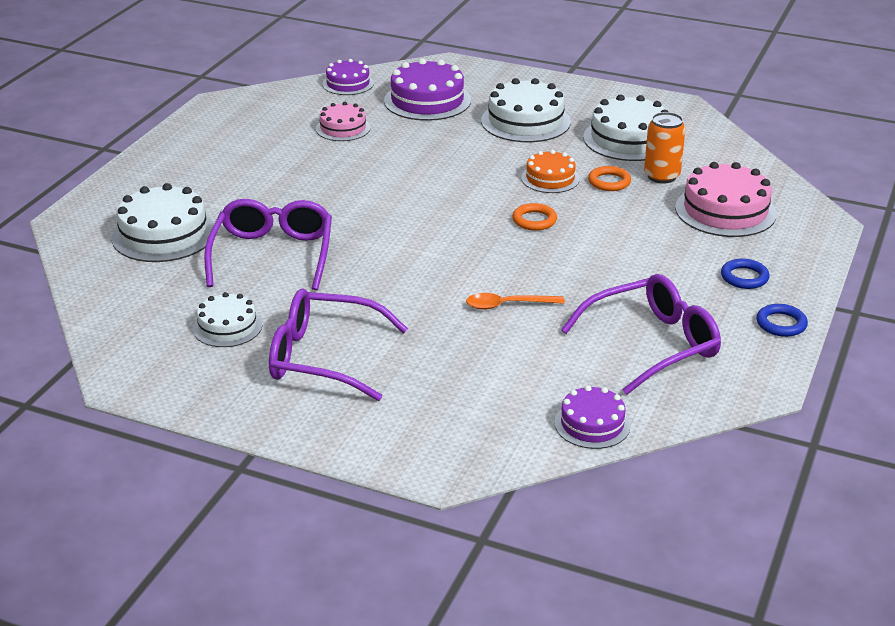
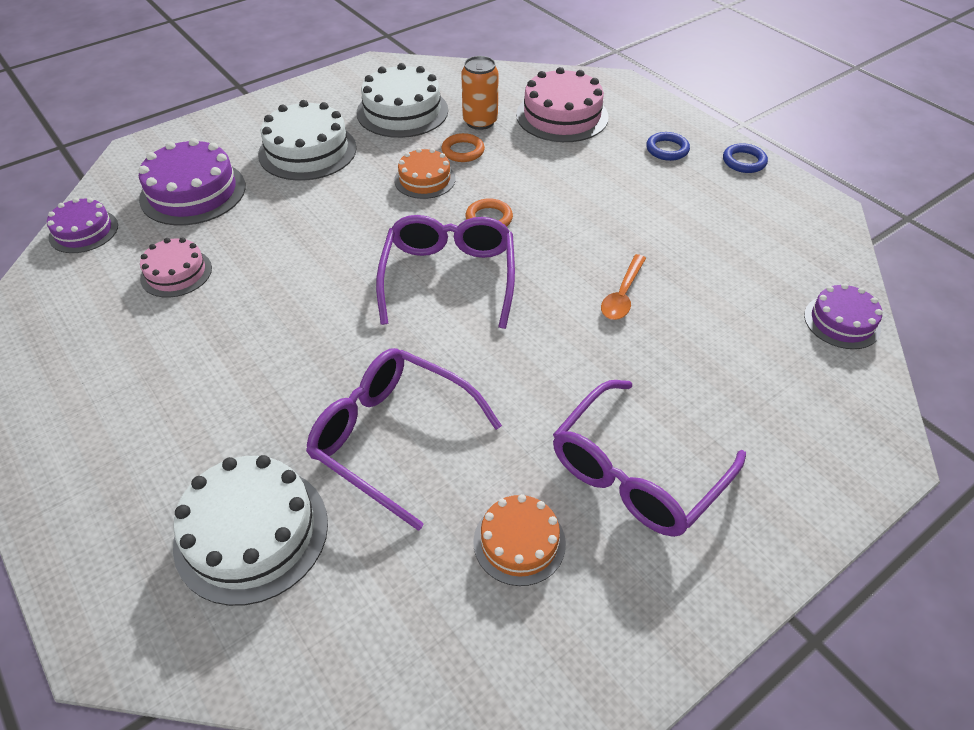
camera: 60 degrees left, 15 degrees up
(227, 327) = (519, 542): white cake -> orange cake
(652, 344) = (737, 236): purple glasses -> purple glasses (449, 277)

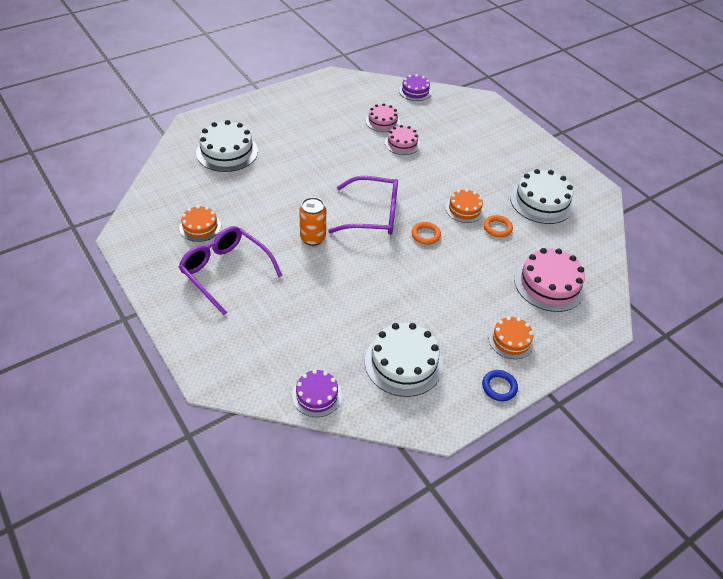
camera: 90 degrees right, 0 degrees up
(193, 192) = (448, 121): purple cake -> none
(250, 246) = (402, 143): none -> pink cake
(307, 151) = (490, 161): white cake -> white cake (403, 362)
(392, 437) = (265, 190): purple glasses -> none
(480, 122) = (534, 239): orange can -> orange can (313, 238)
(622, 295) = (352, 287): orange spoon -> none
(667, 149) = (511, 340): blue ring -> orange cake

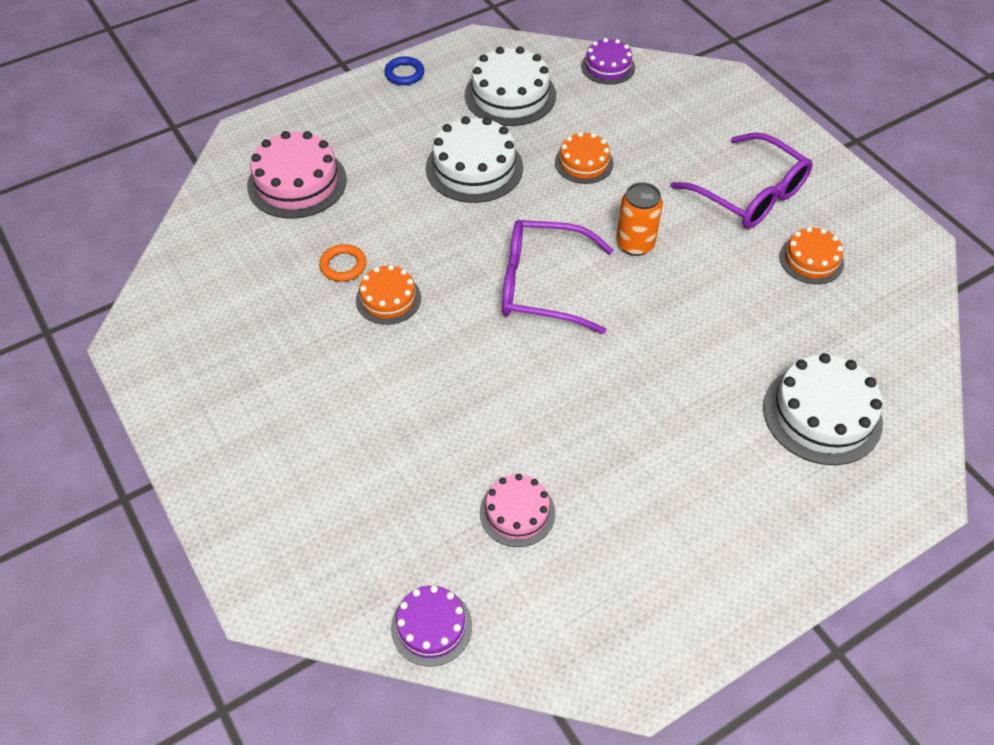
camera: 175 degrees left, 5 degrees up
(402, 143) = (480, 447): pink cake -> none
(425, 235) = (461, 252): orange ring -> none
(511, 340) = (375, 117): orange cake -> orange cake (584, 163)
(541, 201) = (249, 316): white cake -> white cake (474, 167)

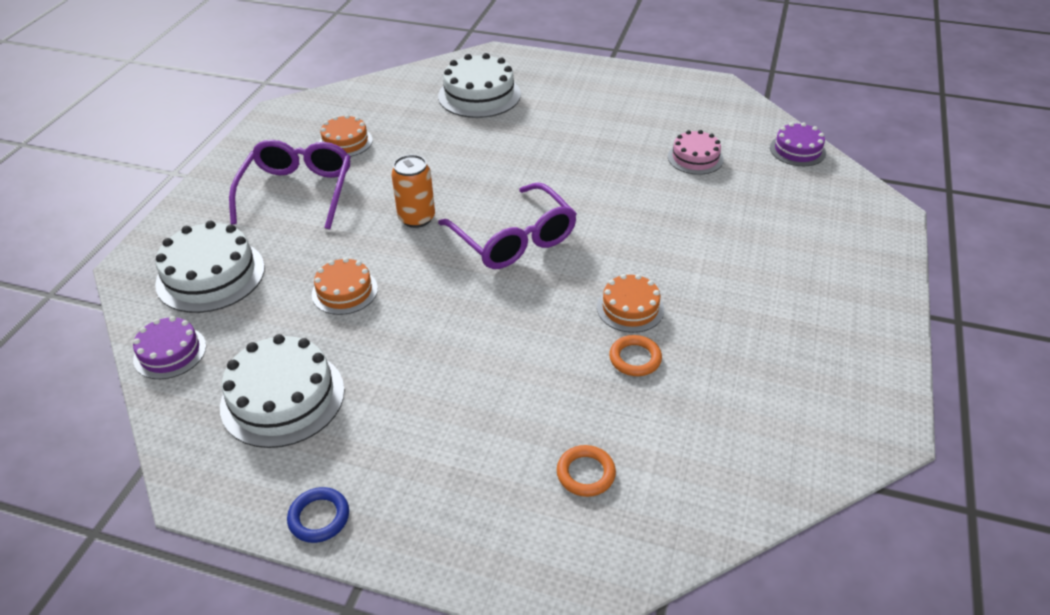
camera: 130 degrees left, 10 degrees down
(297, 182) = (585, 473): pink cake -> orange ring
(474, 167) = (422, 355): white cake -> white cake (210, 275)

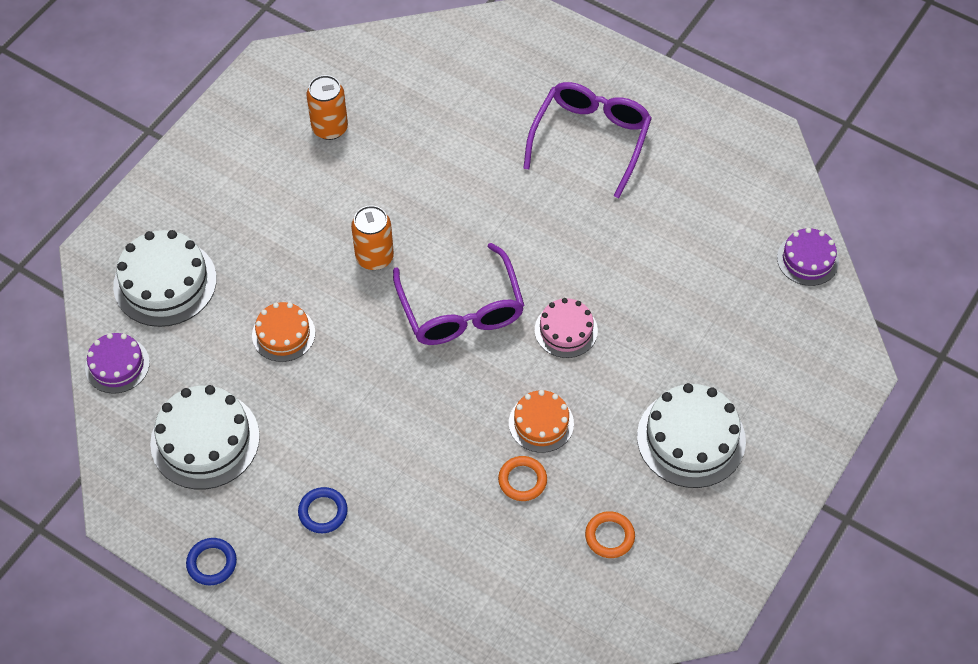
camera: 15 degrees right, 15 degrees up
(298, 191) = (266, 190): purple glasses -> purple glasses (590, 139)
(345, 142) = (330, 128): orange cake -> orange can
(435, 435) = (323, 512): none -> blue ring
(479, 95) = (493, 87): white cake -> white cake (691, 438)
(585, 473) = (435, 582): orange ring -> orange ring (609, 536)
(695, 158) = (691, 243): pink cake -> pink cake (566, 330)

